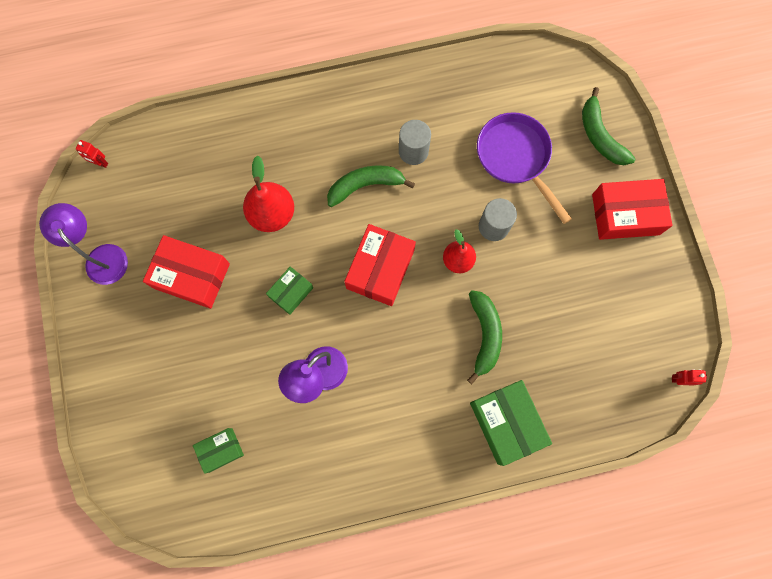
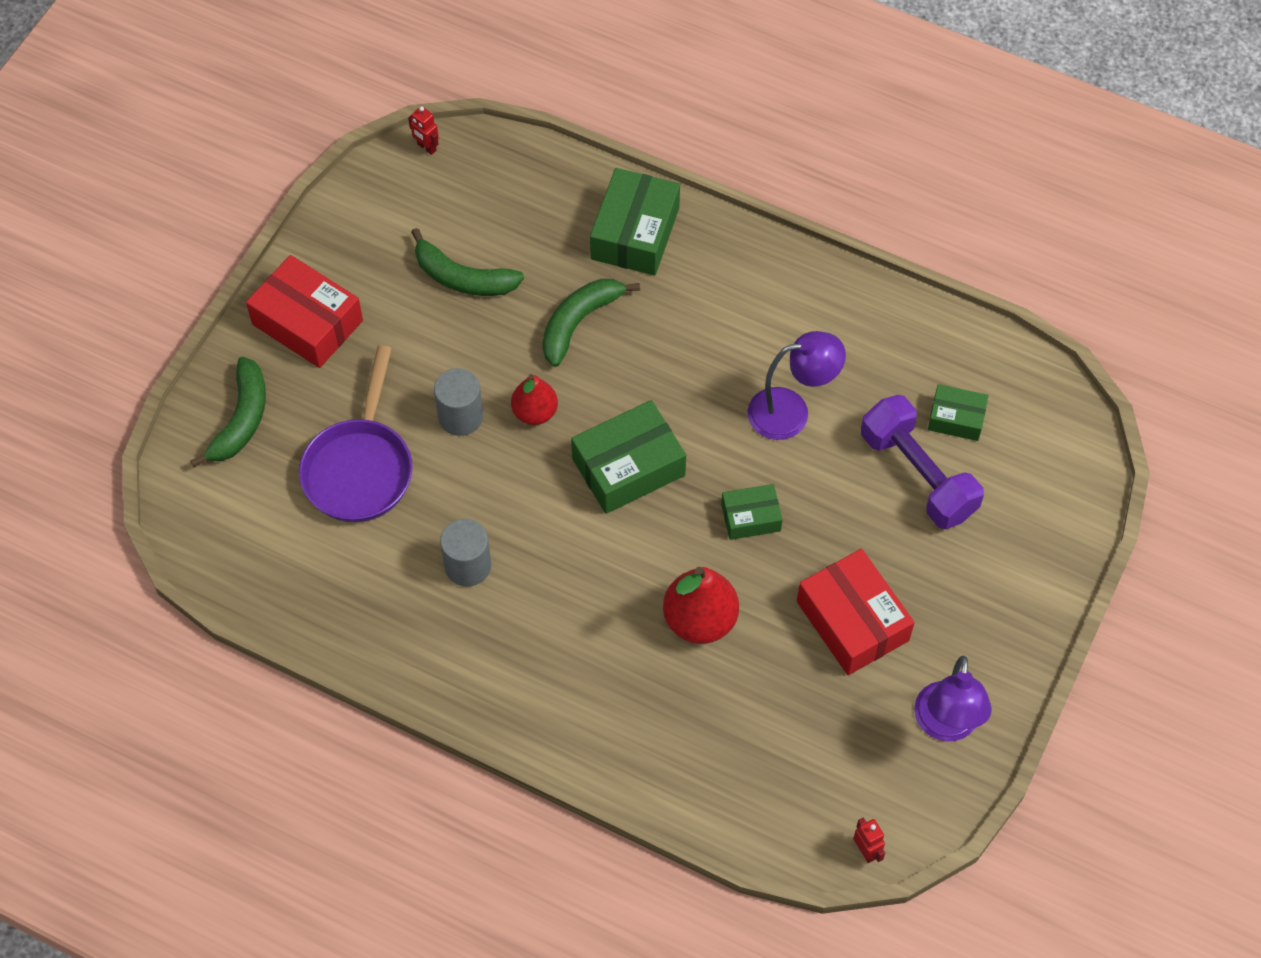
camera: 140 degrees left, 15 degrees down
(217, 393) = (918, 475): none -> purple dumbbell
(366, 186) = (560, 569): green banana -> green banana (462, 277)
(380, 269) = (628, 467): red box -> green box

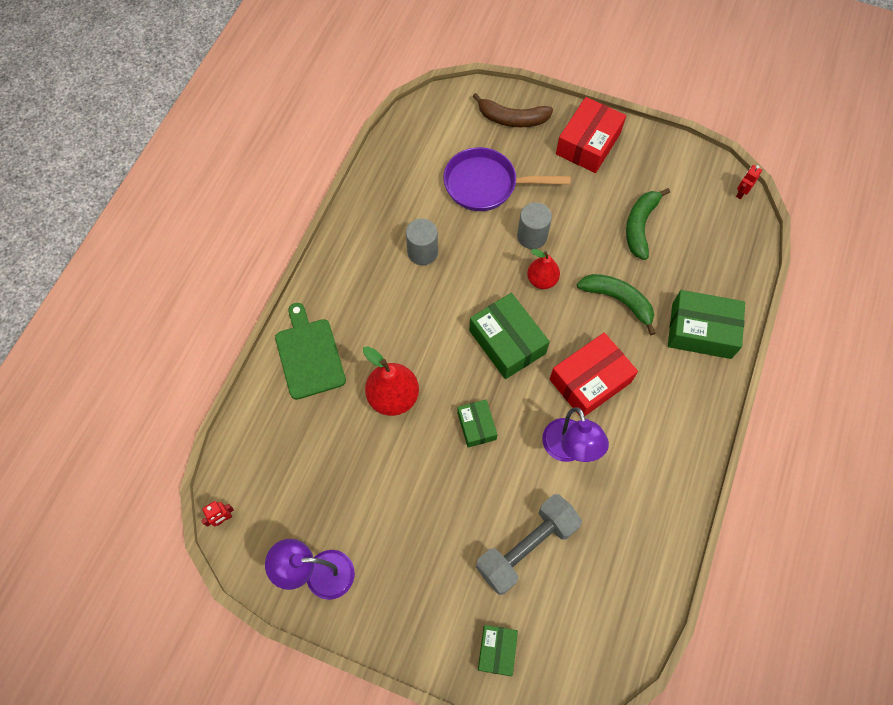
camera: 85 degrees right, 5 degrees up
(241, 420) = (512, 119): green banana -> brown banana
(624, 732) = (309, 355): none -> green cutting board
(852, 621) = (399, 502): red box -> red box (590, 381)
(918, 475) = (526, 547): purple dumbbell -> grey dumbbell
(956, 418) = (581, 577): green box -> green box (497, 650)

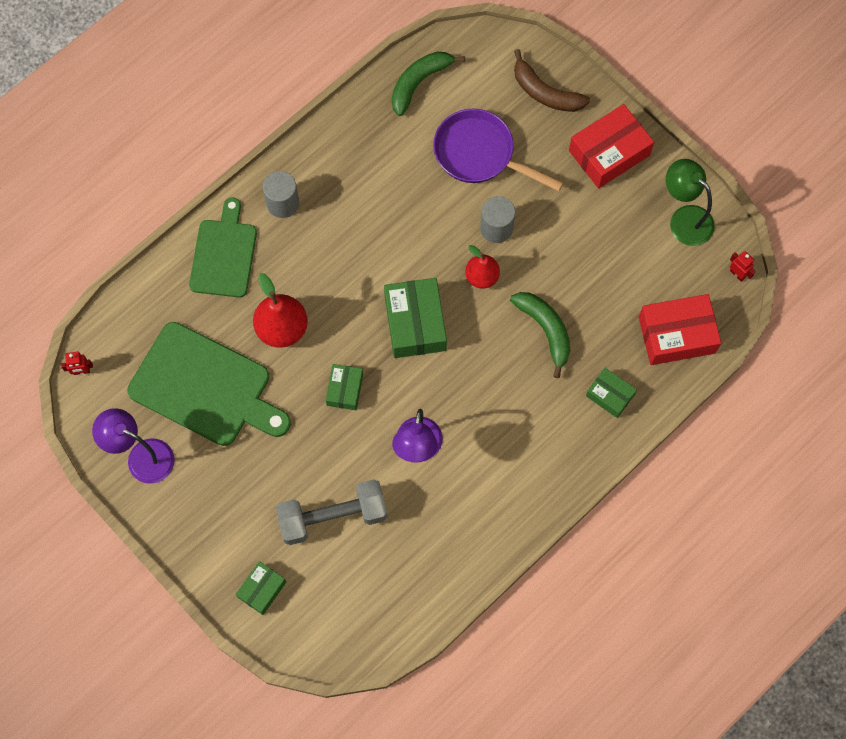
camera: 25 degrees right, 5 degrees up
(348, 480) = (205, 387): none -> green cutting board
(422, 252) = (380, 198): grey cylinder -> grey cylinder (283, 203)
(590, 381) = (473, 395): red box -> red box (676, 335)
(640, 226) = (612, 264): green banana -> green banana (419, 82)
(675, 169) = (684, 219): none -> green lamp
(701, 330) = (610, 395): green box -> green box, size x0.57
(741, 193) = (737, 274): red robot -> red robot turned 75 degrees clockwise

